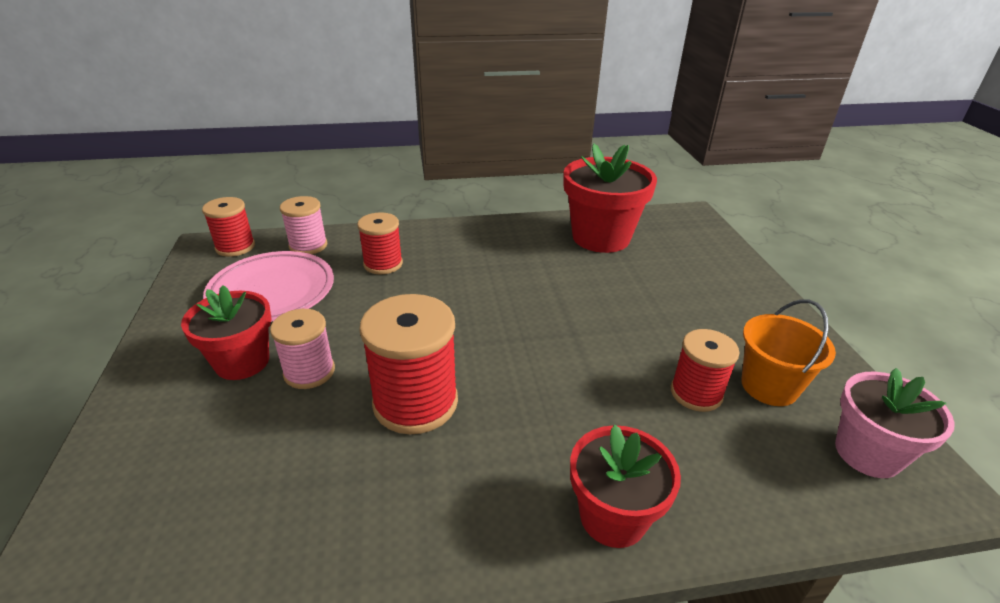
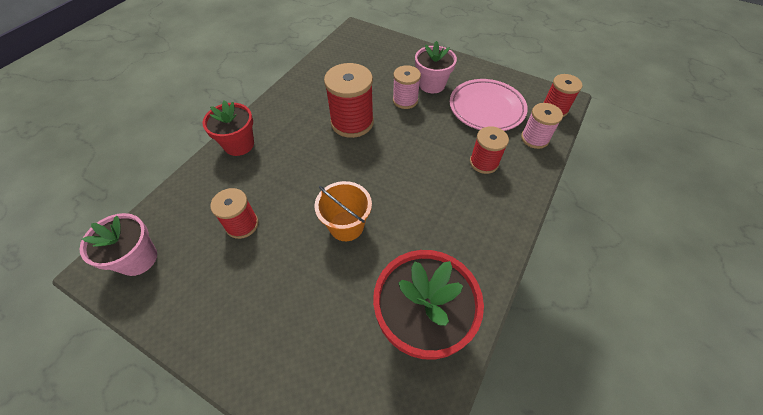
camera: 130 degrees right, 20 degrees up
(242, 362) = (432, 84): red flower pot -> pink flower pot
(769, 386) = (205, 264): orange bucket -> orange bucket (346, 226)

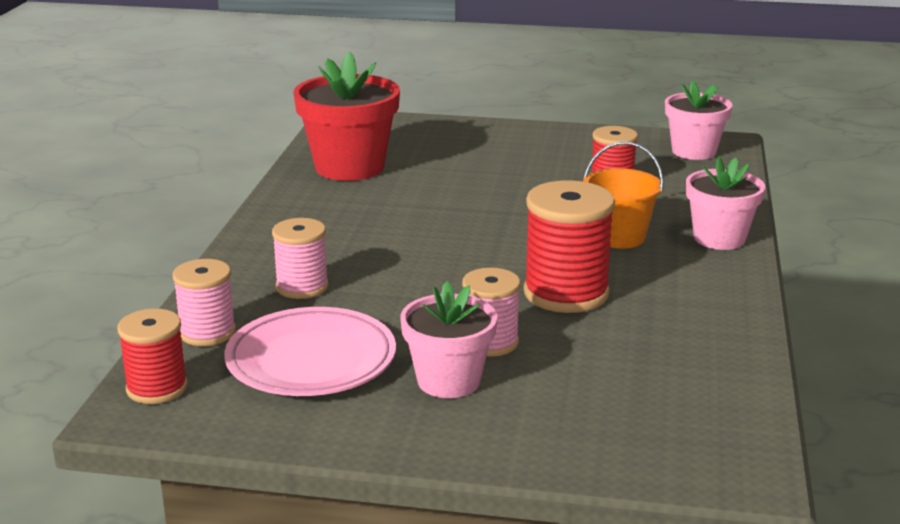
camera: 160 degrees right, 30 degrees down
(239, 144) = (719, 238): red flower pot -> pink flower pot
(346, 226) = (479, 203): orange bucket -> orange bucket (619, 237)
(484, 162) = (302, 287): red spool -> pink spool

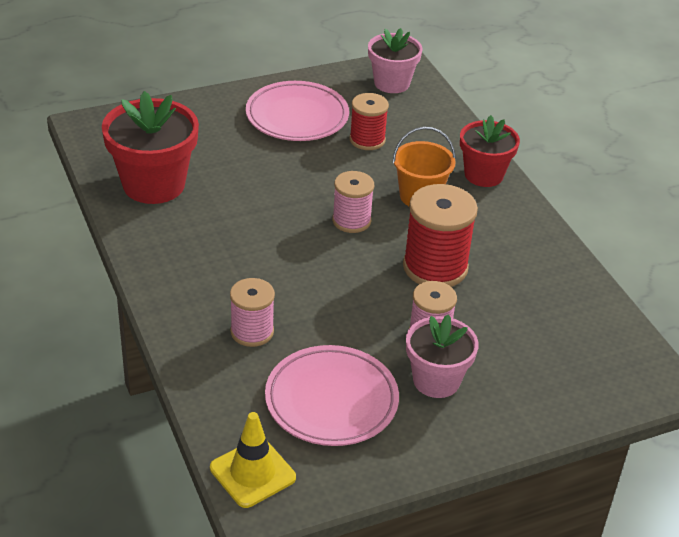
camera: 35 degrees left, 15 degrees up
(157, 388) = (252, 473): red spool -> yellow traffic cone
(207, 332) = (231, 405): pink spool -> pink spool (351, 221)
(555, 154) = (297, 117): none -> pink plate
(719, 238) = (483, 175): pink flower pot -> red flower pot

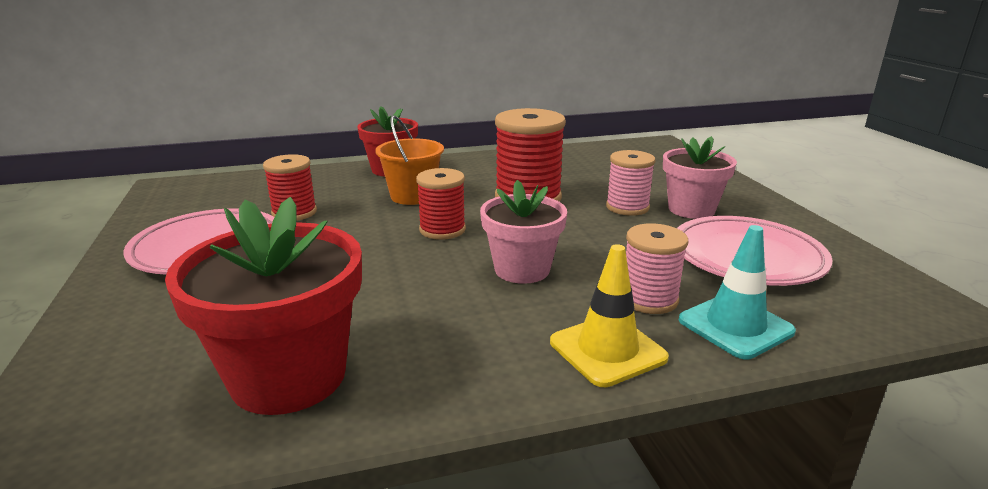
camera: 80 degrees left, 15 degrees down
(219, 372) = (735, 326): none -> turquoise traffic cone
(252, 473) = (894, 309): yellow traffic cone -> yellow traffic cone (607, 350)
(351, 221) = (442, 230): pink spool -> red spool
(391, 83) = (195, 194): pink flower pot -> pink flower pot (522, 269)

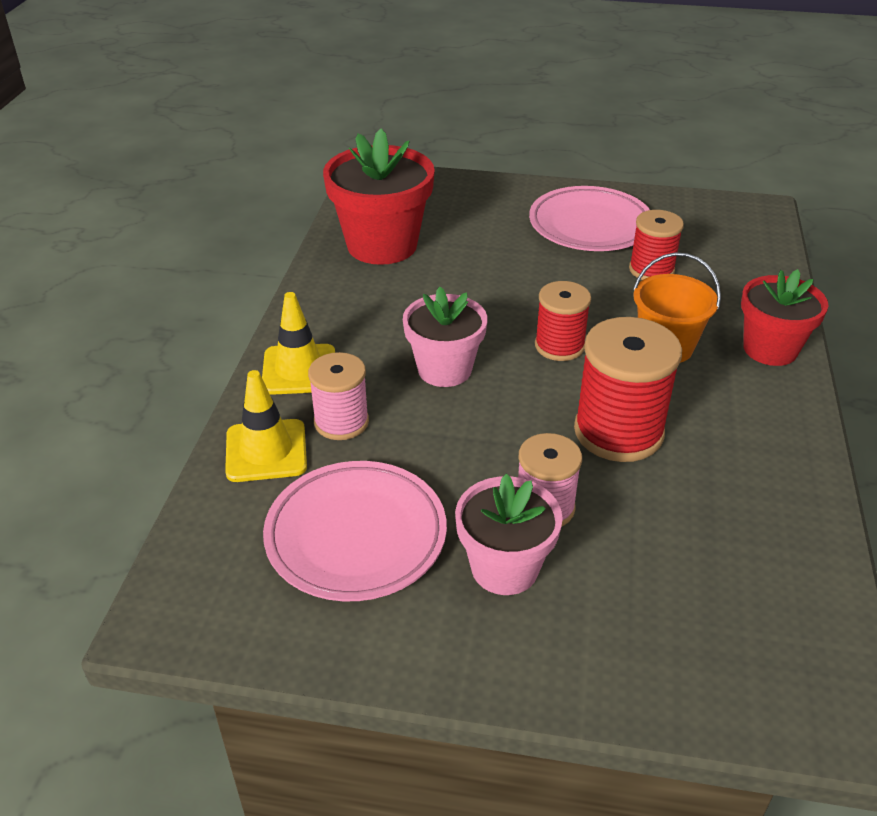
camera: 115 degrees right, 15 degrees up
(735, 326) = (266, 451): turquoise traffic cone -> yellow traffic cone

